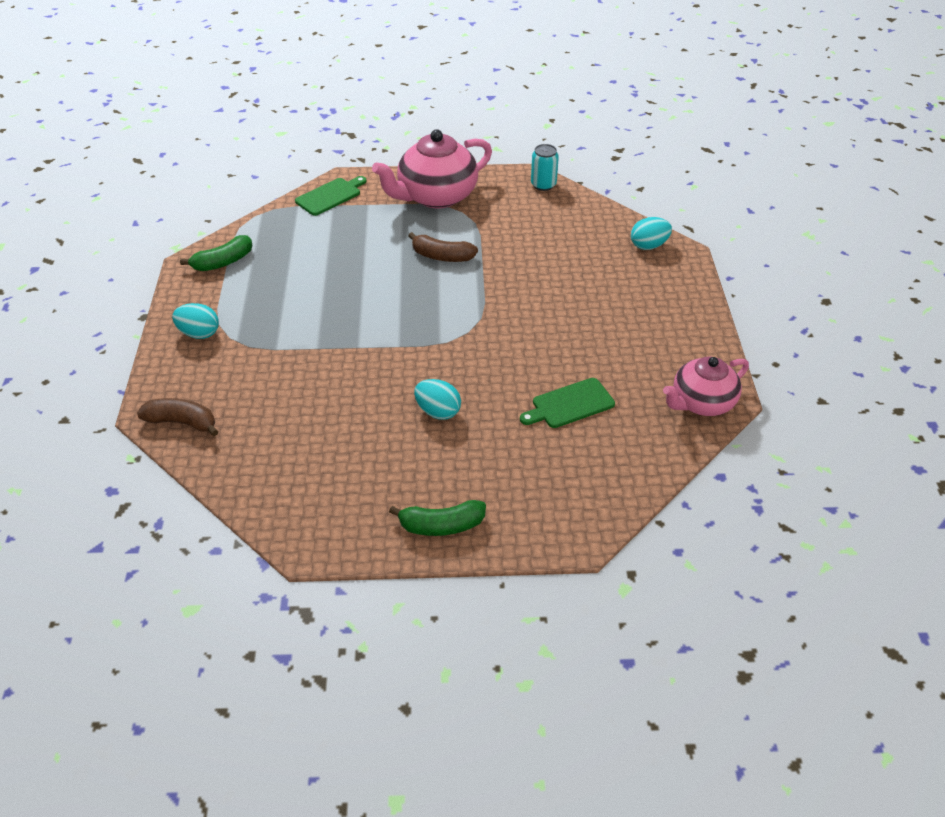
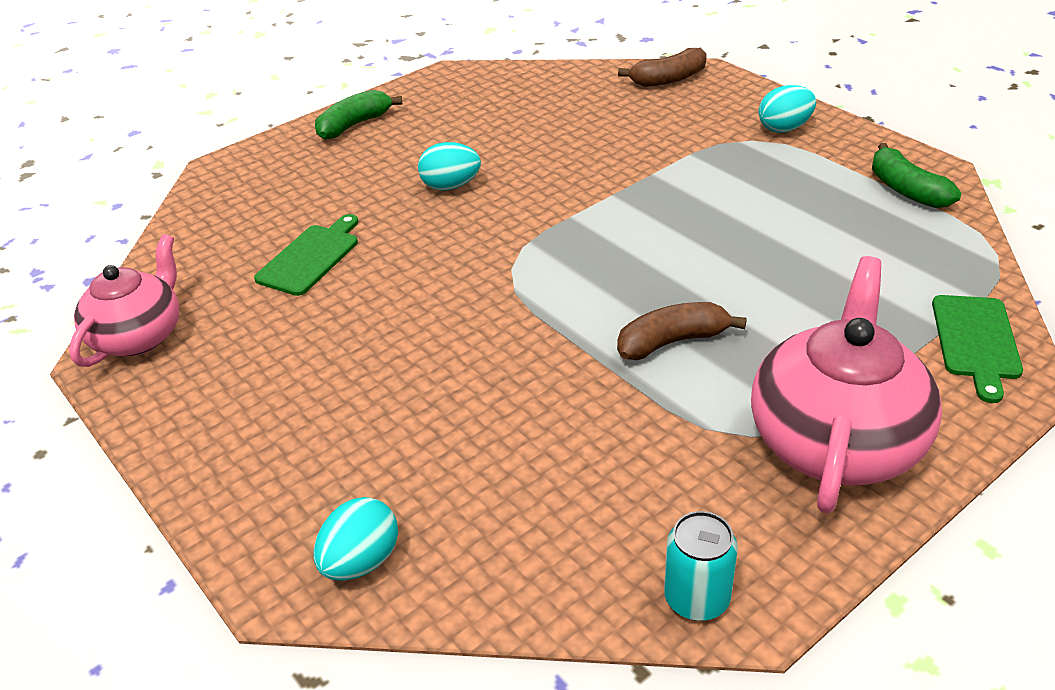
camera: 145 degrees right, 5 degrees down
(223, 262) = (906, 190): green banana -> green banana turned 45 degrees counterclockwise

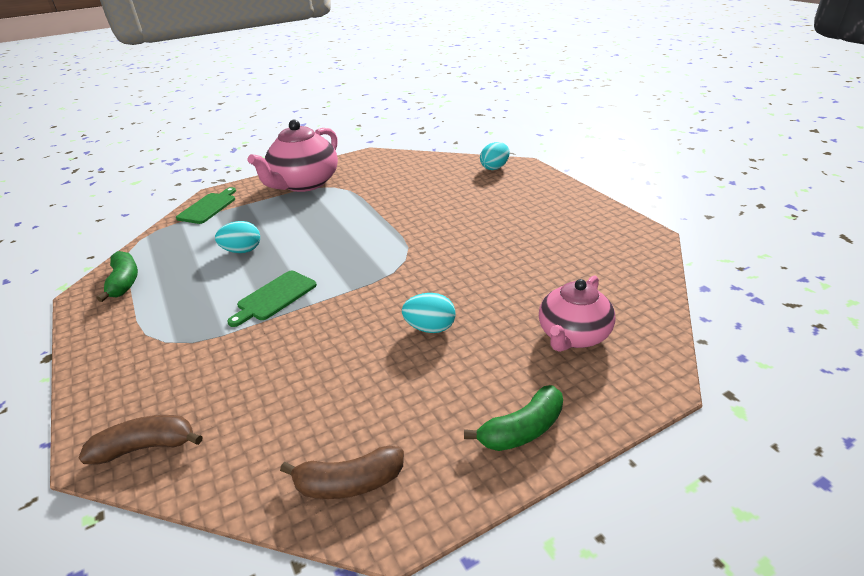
camera: 170 degrees left, 5 degrees down
(139, 336) = (635, 244): pink teapot -> pink teapot (573, 335)
(311, 257) = (539, 281): green cutting board -> green cutting board (274, 297)
(672, 342) = (340, 217): brown banana -> brown banana (349, 483)
(696, 598) = (385, 156): turquoise can -> none
(784, 128) = (126, 350): turquoise egg -> turquoise egg (242, 251)

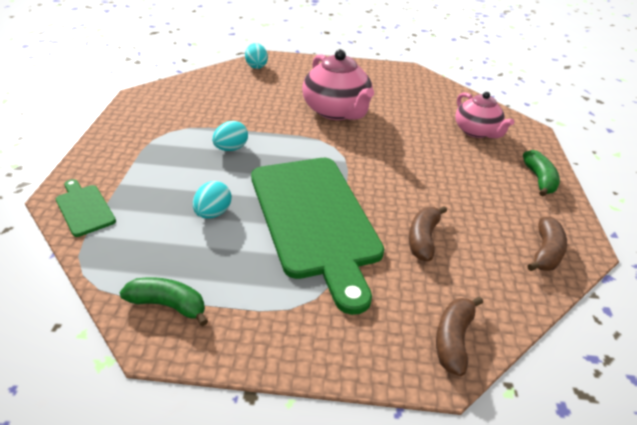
camera: 60 degrees left, 5 degrees up
(274, 297) = (315, 219): green cutting board -> green cutting board, size x2.39
(295, 371) = (423, 239): none -> brown banana
(304, 184) = (135, 142): pink teapot -> pink teapot (337, 111)
(430, 328) = (426, 170): turquoise egg -> turquoise egg (231, 148)

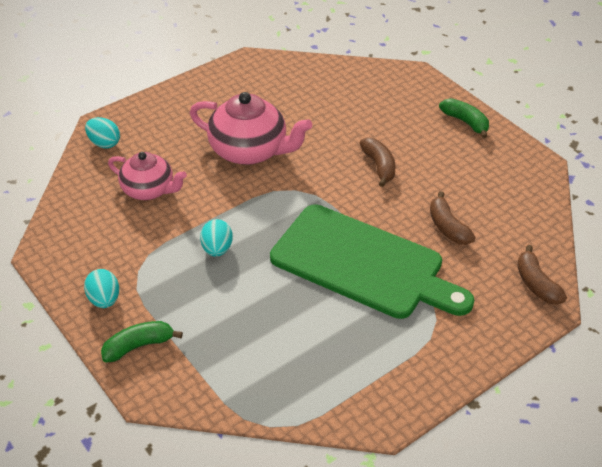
camera: 40 degrees left, 5 degrees up
(84, 208) = (185, 385): green cutting board -> none
(168, 305) = (357, 396): green banana -> green banana (138, 346)
(213, 213) = (288, 313): turquoise egg -> turquoise egg (104, 300)
(476, 131) = (379, 101): pink teapot -> pink teapot (149, 190)
(545, 252) = (524, 183): brown banana -> brown banana (379, 166)

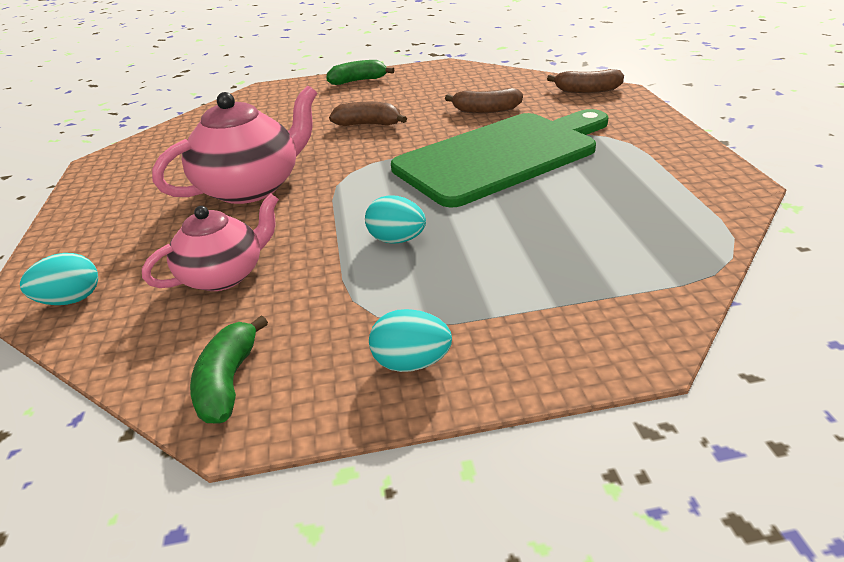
camera: 60 degrees left, 10 degrees down
(138, 346) = (536, 344): green banana -> green banana (228, 382)

